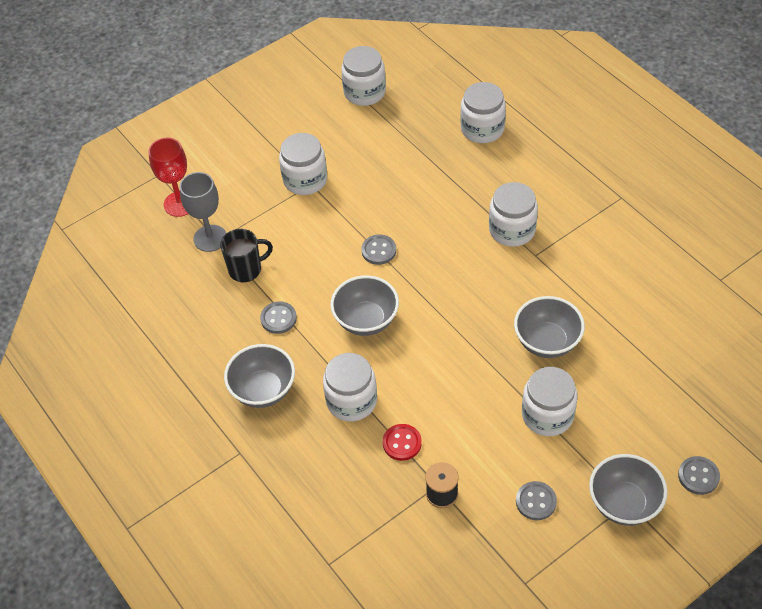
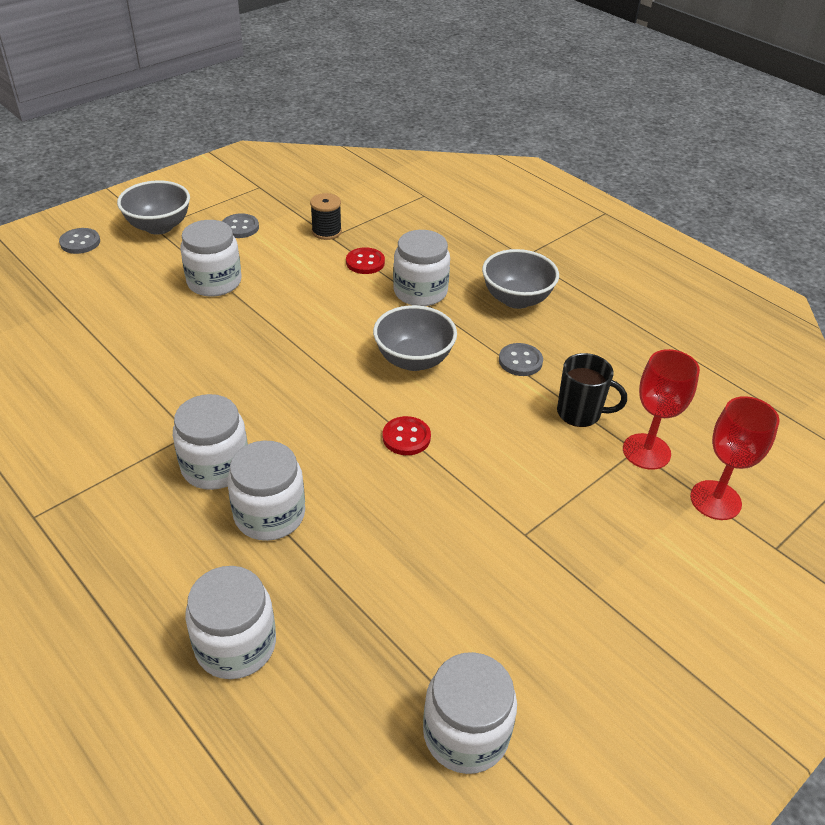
camera: 170 degrees right, 10 degrees down
(210, 238) = (646, 451): grey goblet -> red goblet
(246, 269) = (580, 413): black mug -> black mug turned 135 degrees counterclockwise
(305, 180) = (536, 541): white jar -> white jar (269, 514)
(379, 250) = (406, 437): grey button -> red button
(547, 342) = (198, 341): grey bowl -> none

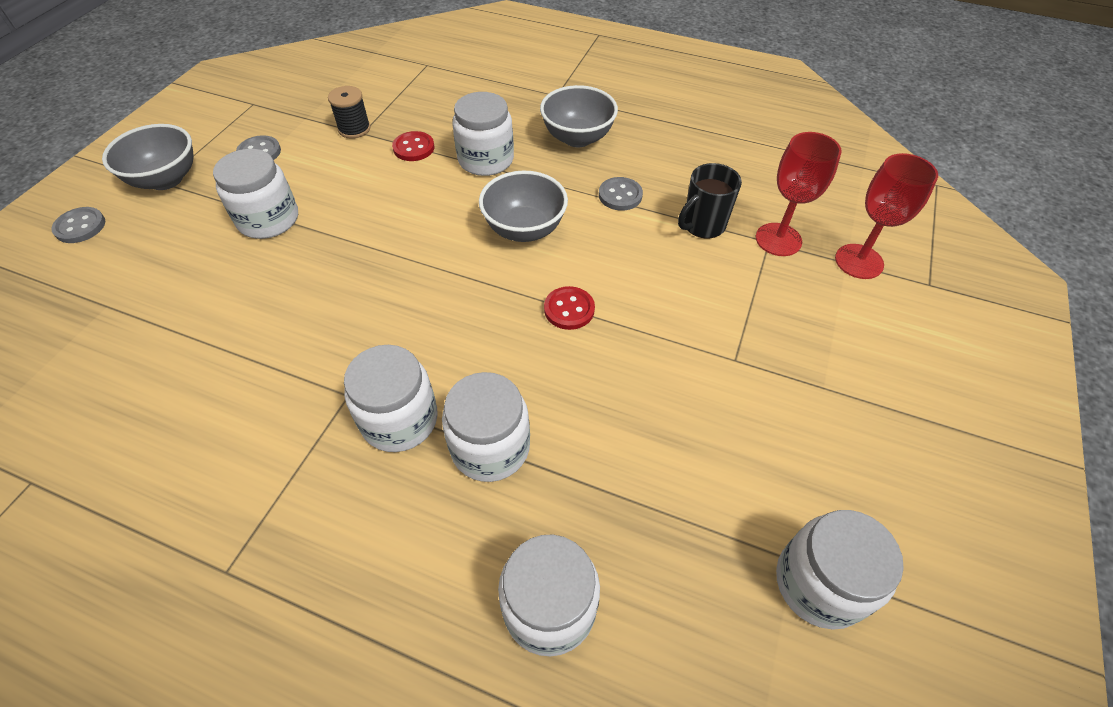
camera: 25 degrees left, 10 degrees up
(580, 413) = (702, 225): black mug -> black mug turned 150 degrees clockwise

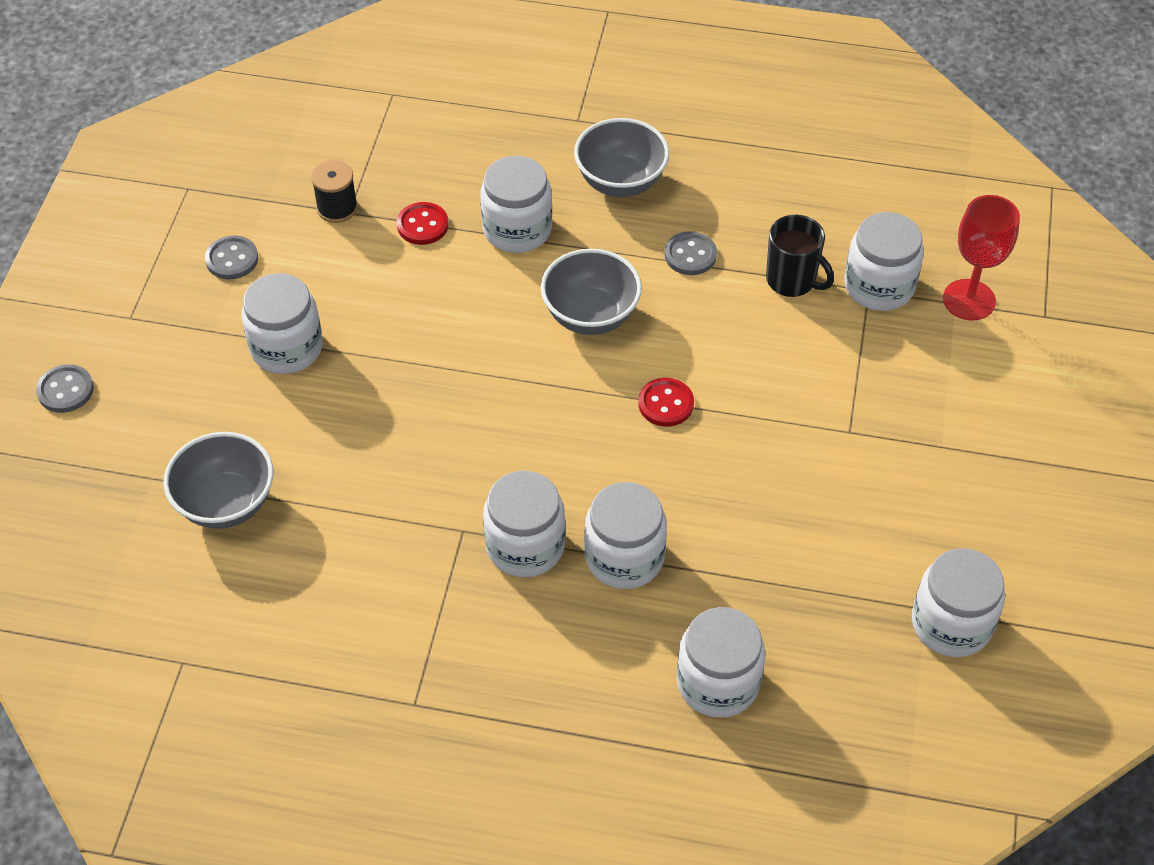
camera: 10 degrees left, 0 degrees up
(166, 179) = (134, 313): grey bowl -> grey bowl (226, 503)
(702, 225) = (792, 280): black mug -> black mug turned 90 degrees counterclockwise
(778, 239) = (879, 286): red goblet -> white jar

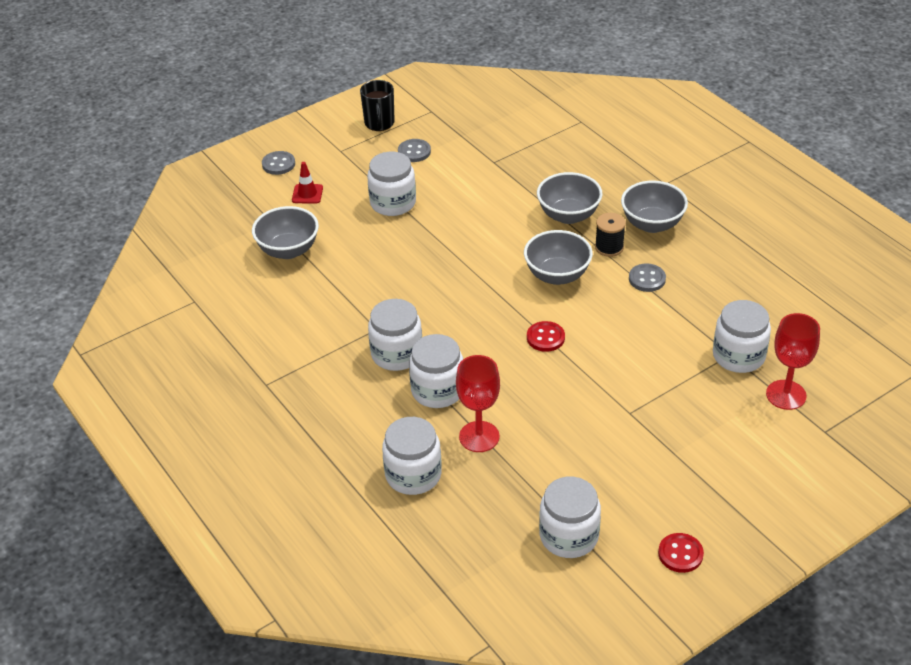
camera: 45 degrees right, 10 degrees down
(158, 407) = (307, 194): none -> red traffic cone
(337, 208) = (490, 157): black spool -> black spool (609, 247)
(422, 225) = (522, 187): red button -> red button (680, 554)
(517, 229) = (568, 215): white jar -> grey bowl
(733, 579) = (479, 436): none -> red goblet
(792, 280) = (690, 323): black mug -> black mug (379, 123)

